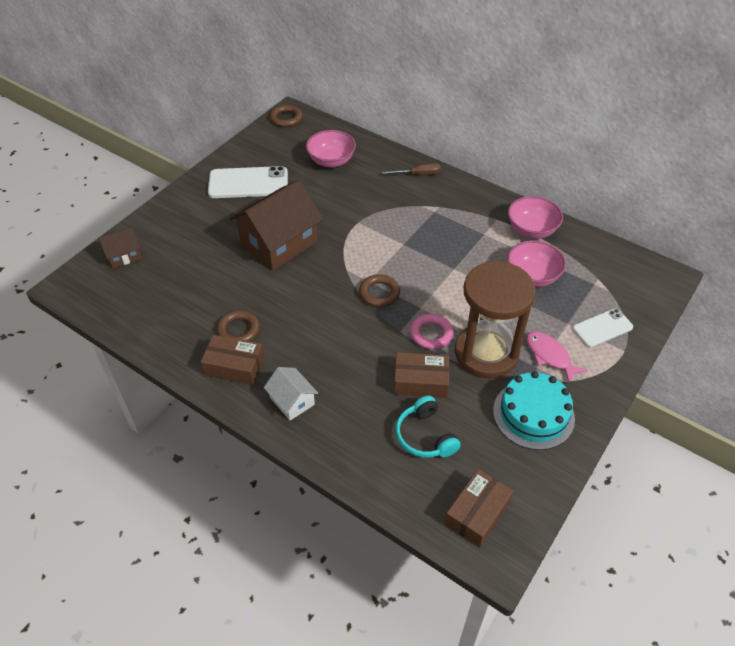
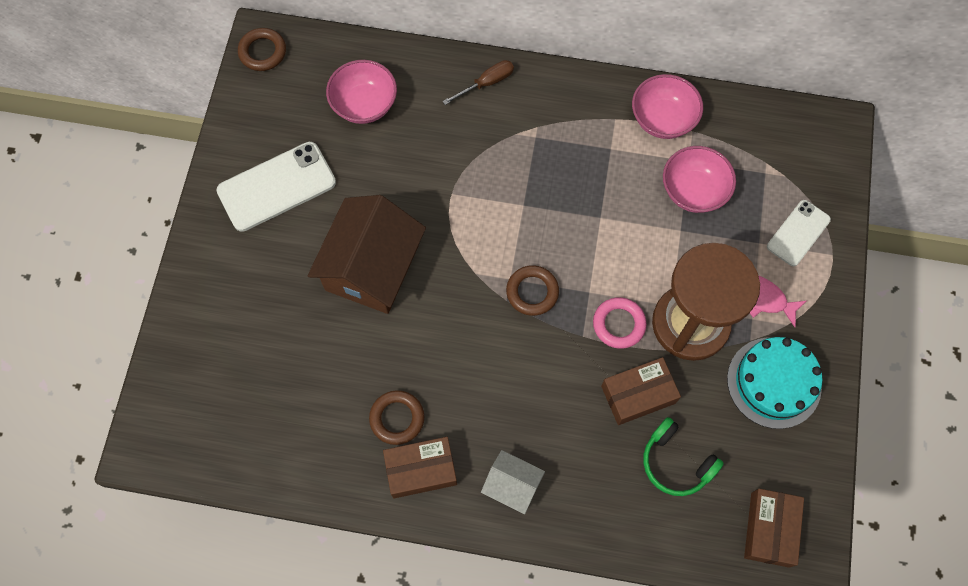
camera: 25 degrees left, 20 degrees up
(124, 255) = (185, 372): brown house -> none
(425, 436) = (676, 462): turquoise headphones -> green headphones

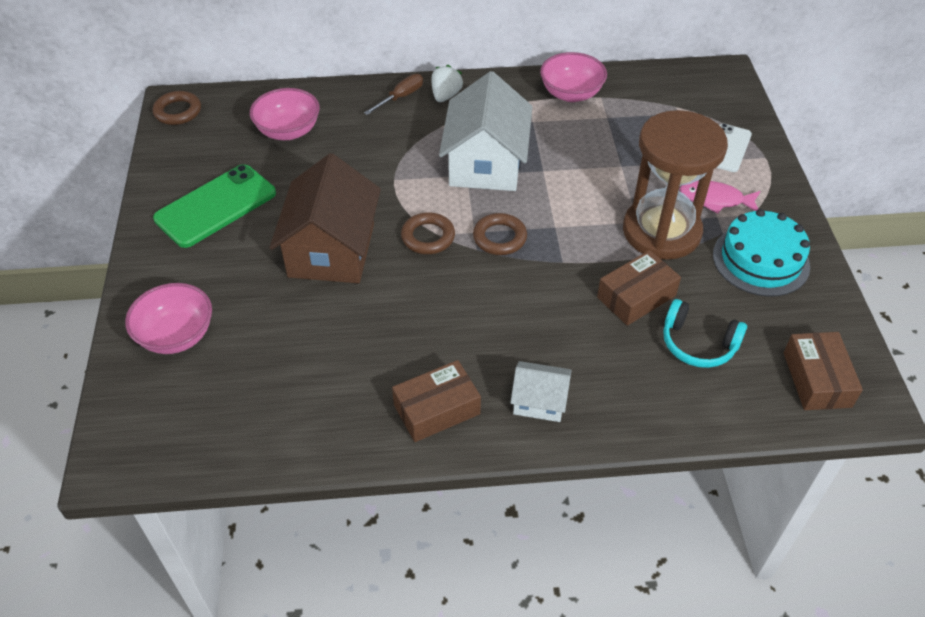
camera: 15 degrees left, 20 degrees down
(276, 186) = (215, 206): white phone -> green phone
(397, 418) = (396, 369): brown ring -> brown ring (428, 237)
(532, 92) = (445, 96): none -> white strawberry
(547, 194) = (486, 163): none -> white house
(619, 324) = (594, 246): pink ring -> none
(676, 462) = (698, 344): green headphones -> turquoise headphones
(693, 191) = (620, 136): pink bowl -> pink bowl (177, 336)

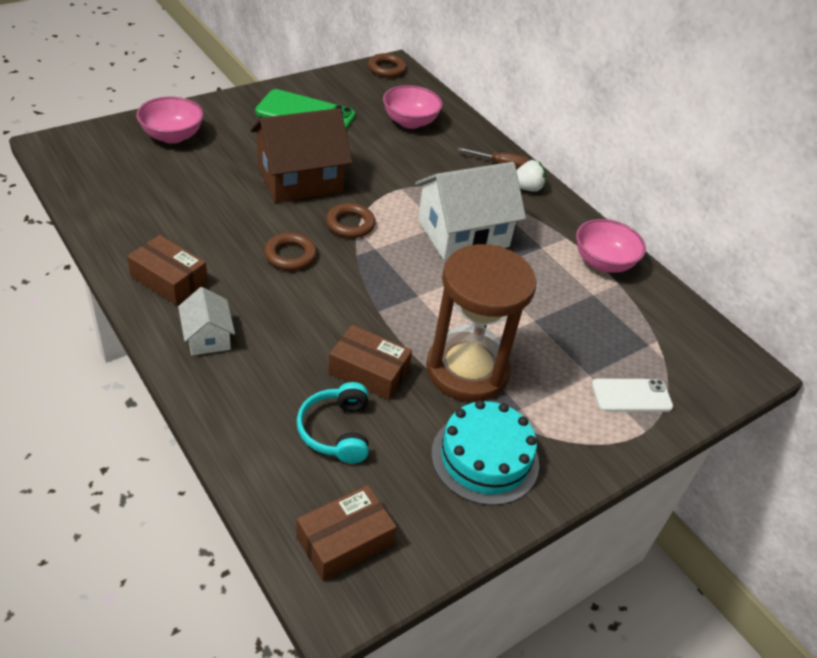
camera: 55 degrees right, 5 degrees down
(499, 238) = (379, 265): brown ring -> brown ring (290, 255)
(715, 199) = (545, 402): pink fish -> none

